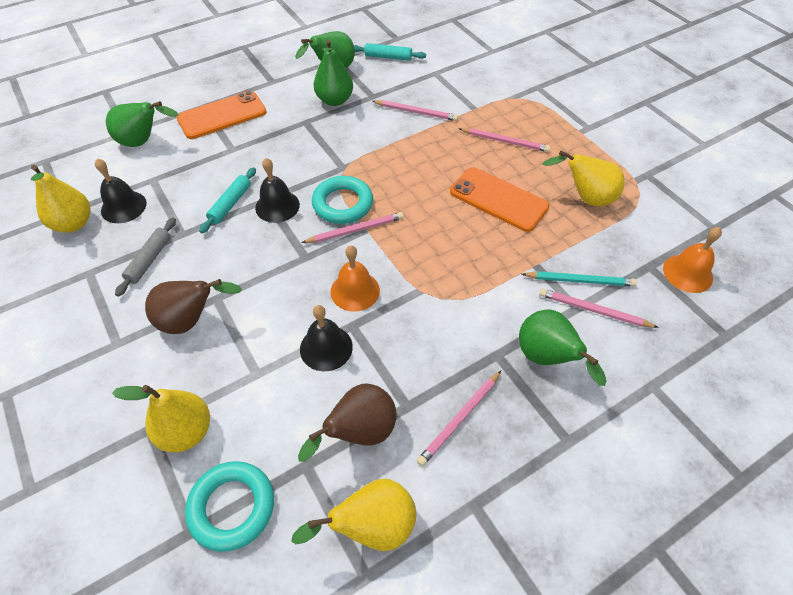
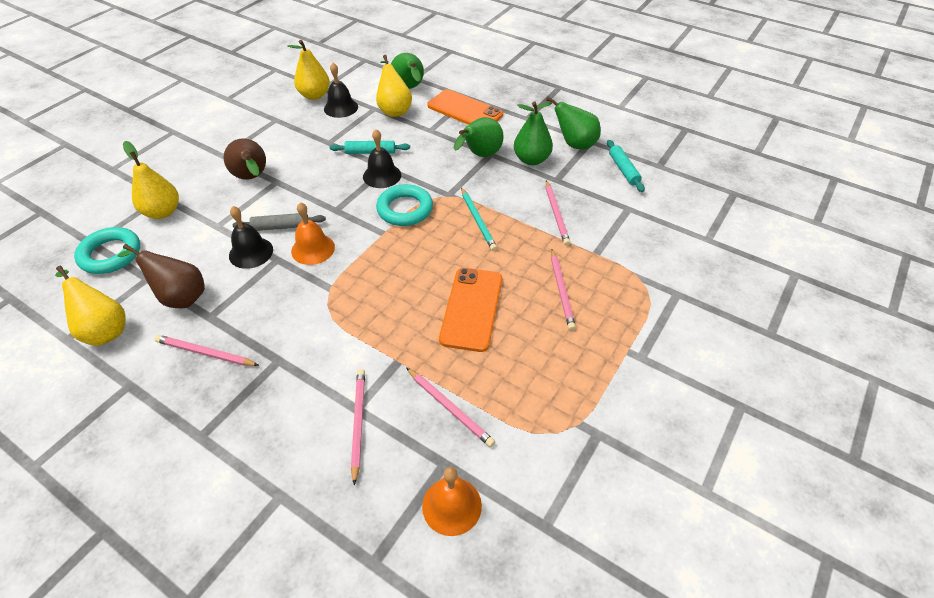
camera: 65 degrees right, 5 degrees down
(149, 260) = (298, 139): grey rolling pin -> grey rolling pin (281, 227)
(355, 230) = (379, 227): pink pencil -> pink pencil (450, 408)
(547, 358) = (286, 398): green pear -> green pear (480, 156)
(580, 280) = (393, 402): turquoise pencil -> turquoise pencil (478, 220)
(585, 198) = (517, 380): yellow pear -> yellow pear (394, 110)

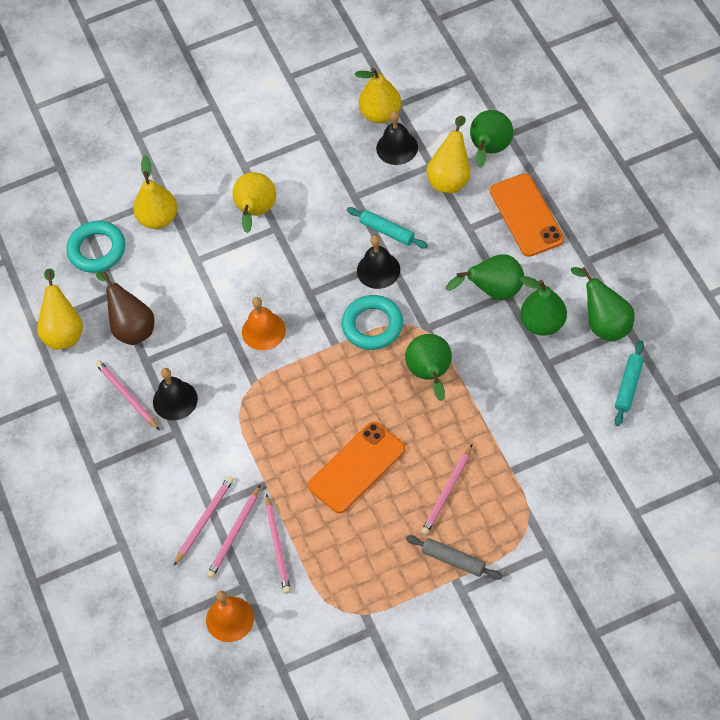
camera: 40 degrees right, 10 degrees up
(251, 252) = (210, 307): black bell -> black bell (175, 400)
(252, 178) = (256, 212): brown pear -> yellow pear
(281, 227) = (250, 290): grey rolling pin -> grey rolling pin (453, 560)
(478, 220) = (431, 375): turquoise pencil -> green pear
(556, 214) = (511, 406): pink pencil -> pink pencil (234, 534)

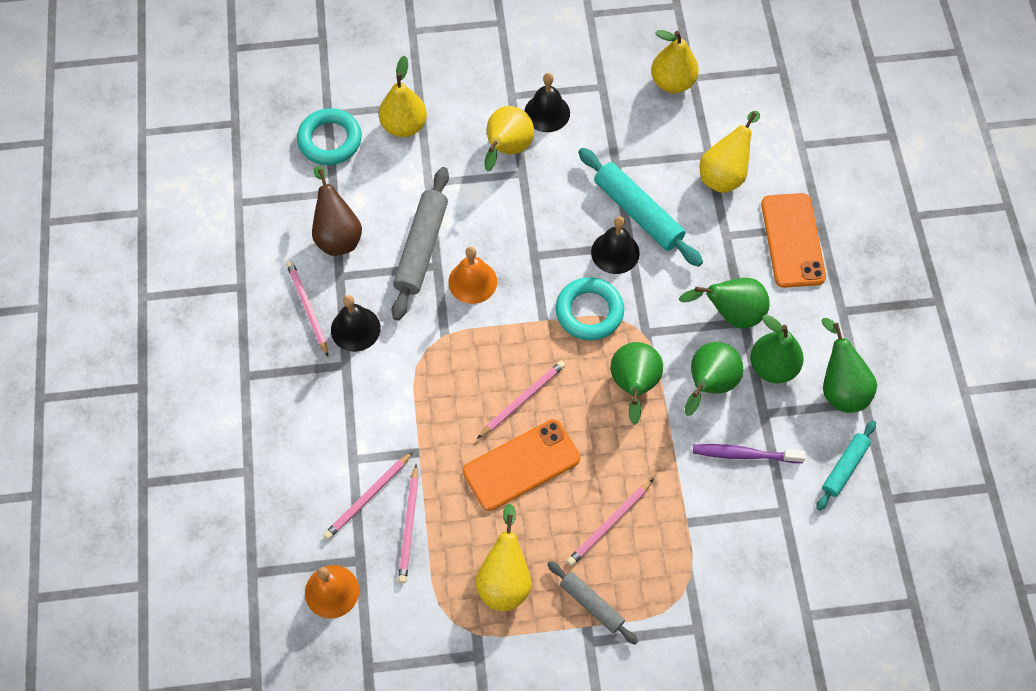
camera: 10 degrees right, 5 degrees up
(63, 331) = (266, 217): yellow pear -> yellow pear (504, 579)
(204, 520) = (342, 471): pink pencil -> pink pencil (522, 399)
(209, 316) = (421, 248): none -> grey rolling pin
(387, 231) = (638, 213): turquoise rolling pin -> turquoise rolling pin, size x1.68
(397, 147) = (678, 124): black bell -> black bell (547, 113)
(489, 150) = (775, 157): green pear -> green pear (709, 385)
(542, 401) = (744, 454): none -> purple toothbrush

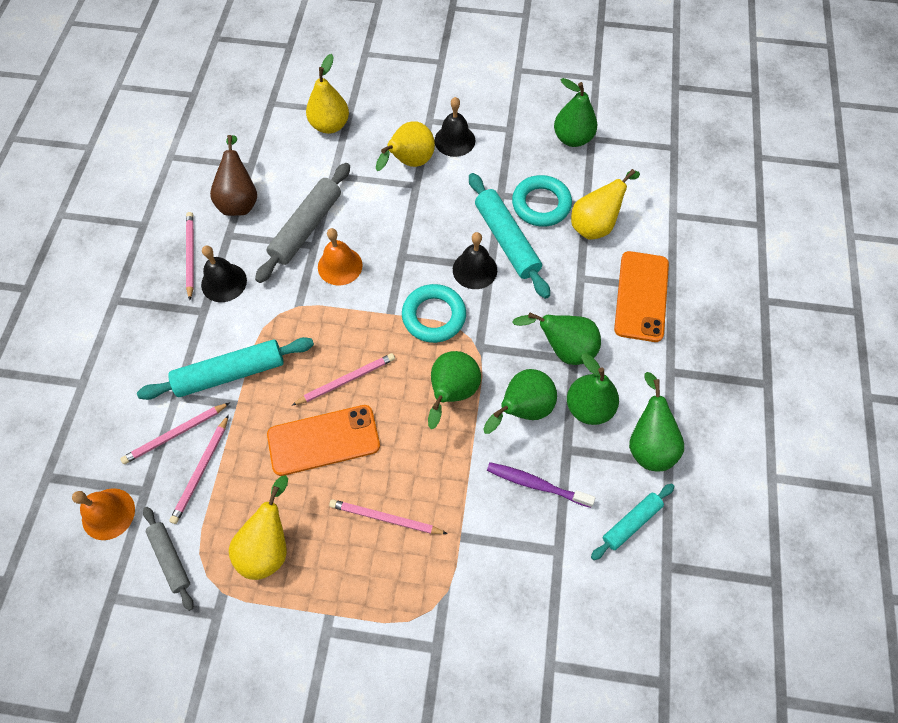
camera: 15 degrees right, 0 degrees up
(330, 140) = (264, 124): turquoise ring -> turquoise ring (541, 204)
(400, 422) = (230, 373): none -> turquoise rolling pin
(591, 604) = (341, 593): grey rolling pin -> grey rolling pin (170, 558)
(609, 524) = (385, 518): pink pencil -> pink pencil turned 45 degrees clockwise
(672, 82) = (572, 138): yellow pear -> green pear

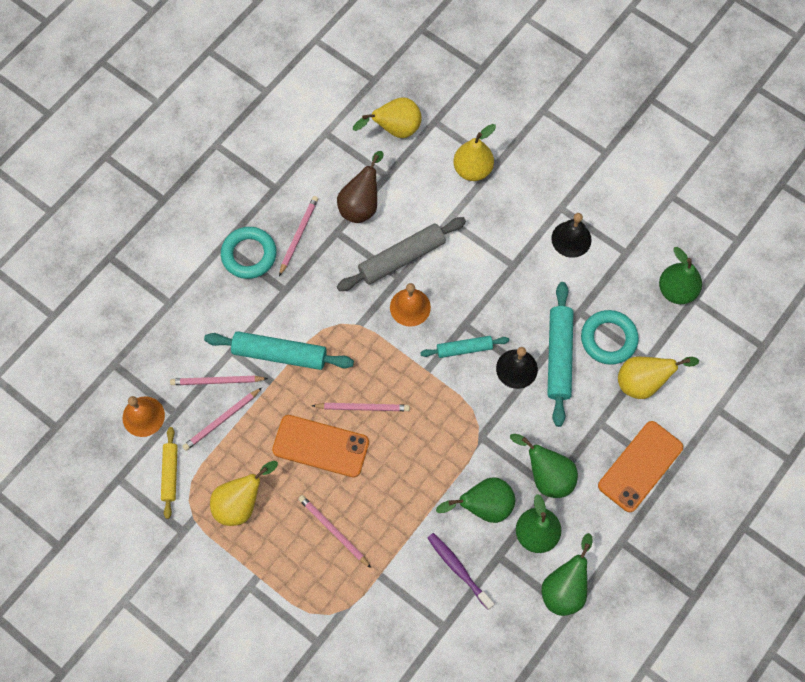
camera: 30 degrees right, 5 degrees up
(170, 558) = (170, 474): grey rolling pin -> yellow rolling pin
(224, 282) = (312, 273): black bell -> none
(409, 163) = (519, 241): yellow pear -> yellow pear (395, 130)
(434, 316) = (460, 391): turquoise ring -> turquoise ring (249, 255)
(452, 393) = (437, 463): green pear -> none
(631, 523) = (511, 638): turquoise rolling pin -> turquoise rolling pin (464, 349)

